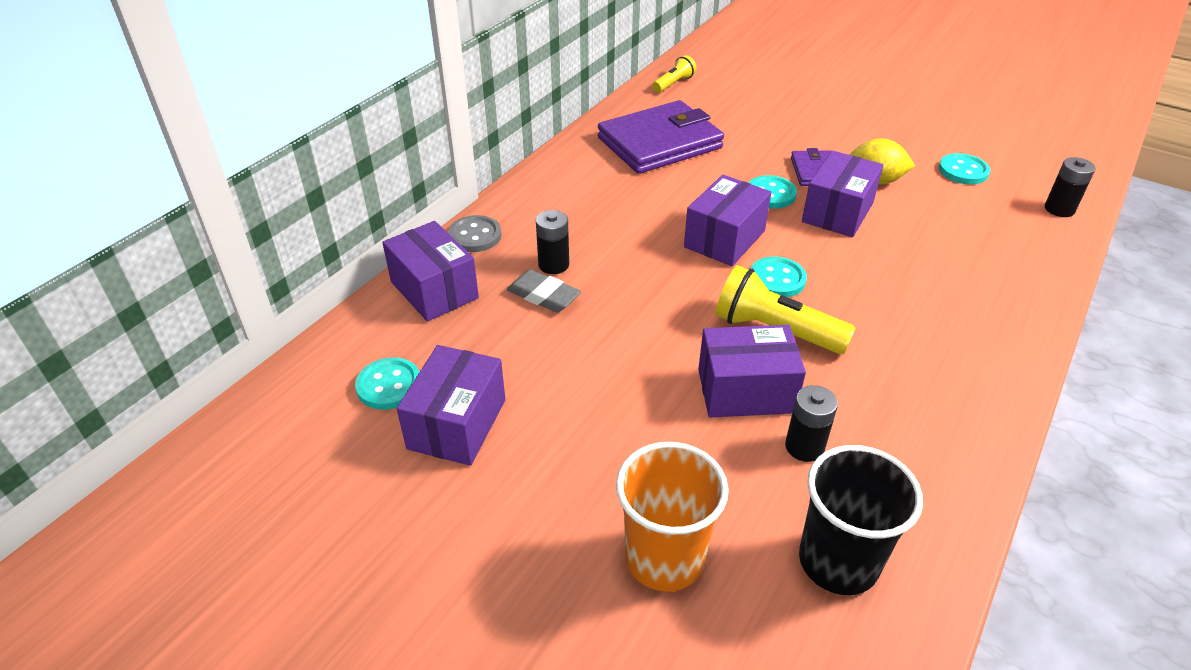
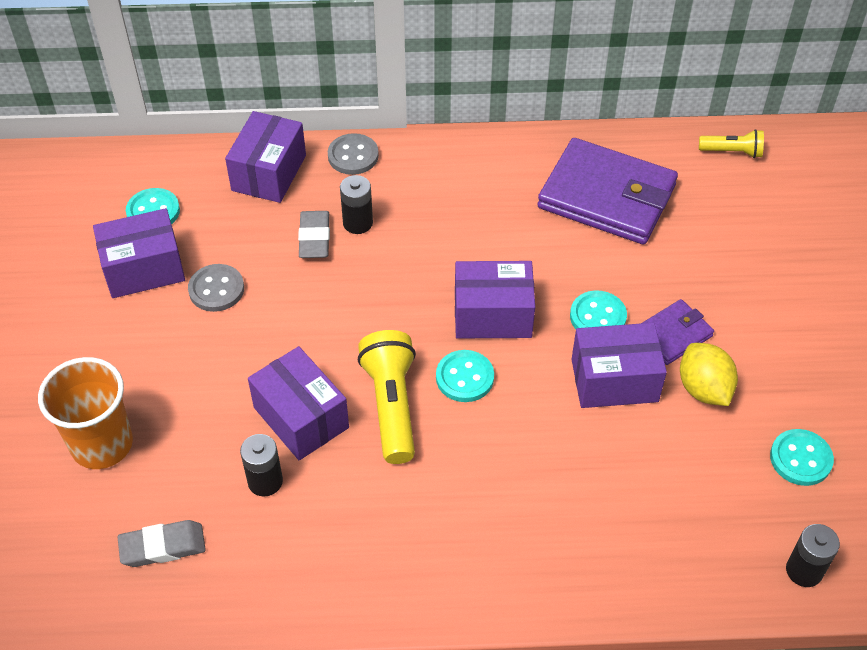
camera: 55 degrees right, 10 degrees up
(539, 382) = (216, 289): none -> grey button
(838, 562) = (163, 547): black cup -> grey eraser

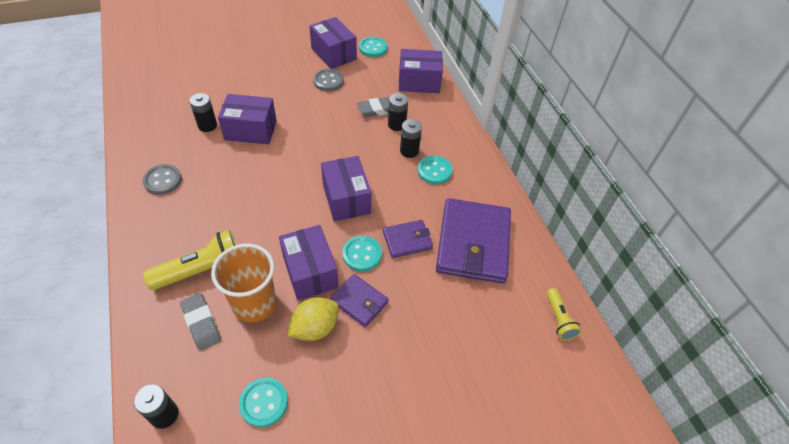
camera: 70 degrees right, 0 degrees up
(102, 444) = (222, 66): orange cup -> orange cup (254, 304)
(163, 547) = (164, 99): grey eraser -> grey eraser (201, 323)
(301, 417) = (250, 130): purple box -> purple box turned 60 degrees clockwise
(353, 156) = (448, 112): grey button -> grey button (163, 180)
(391, 405) = (266, 165): yellow flashlight -> yellow flashlight (202, 270)
(419, 221) = (409, 151): none -> black battery
(464, 377) = (294, 194): turquoise button -> turquoise button (434, 171)
(585, 263) = (407, 240): none -> purple wallet

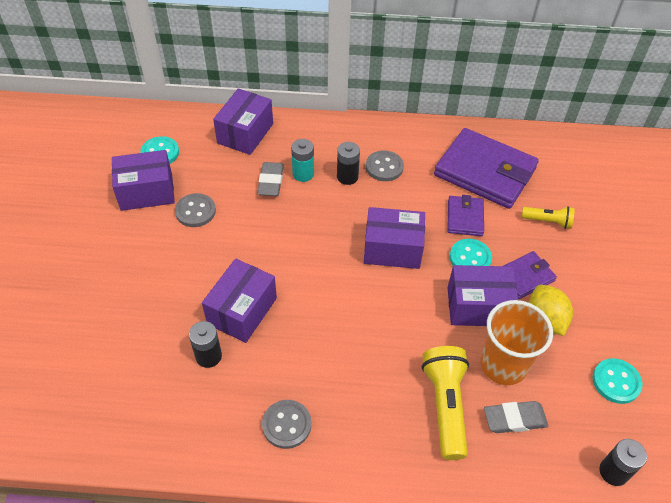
camera: 65 degrees left, 0 degrees up
(397, 124) = (303, 174): black battery -> turquoise battery
(434, 171) = (384, 167): turquoise button -> grey button
(559, 319) = (579, 148): yellow flashlight -> yellow flashlight (548, 221)

